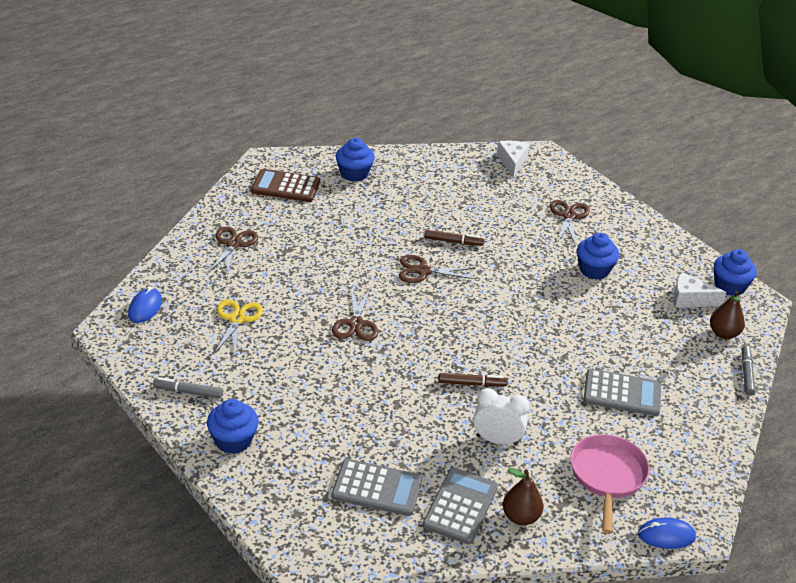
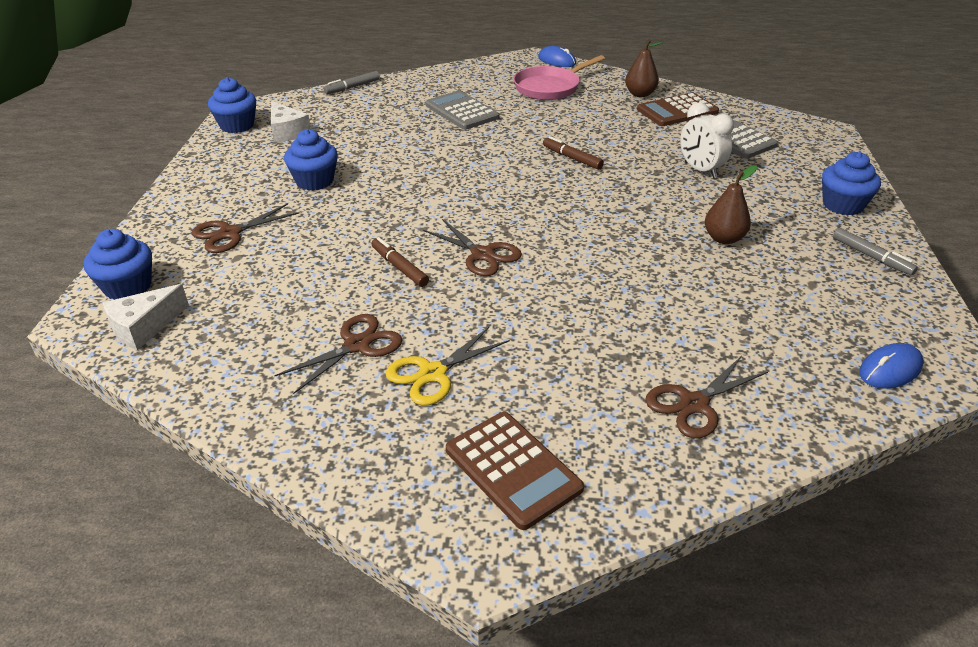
camera: 135 degrees left, 0 degrees up
(237, 319) = (764, 301): yellow scissors -> yellow scissors (433, 373)
(354, 174) = (375, 432): blue cupcake -> blue cupcake (128, 287)
(356, 324) = (624, 240): brown scissors -> brown scissors (357, 345)
(460, 506) = (677, 111): grey calculator -> brown calculator
(497, 440) = (601, 126): white clock -> white clock (700, 170)
(723, 334) = (315, 107): brown pear -> brown pear (723, 238)

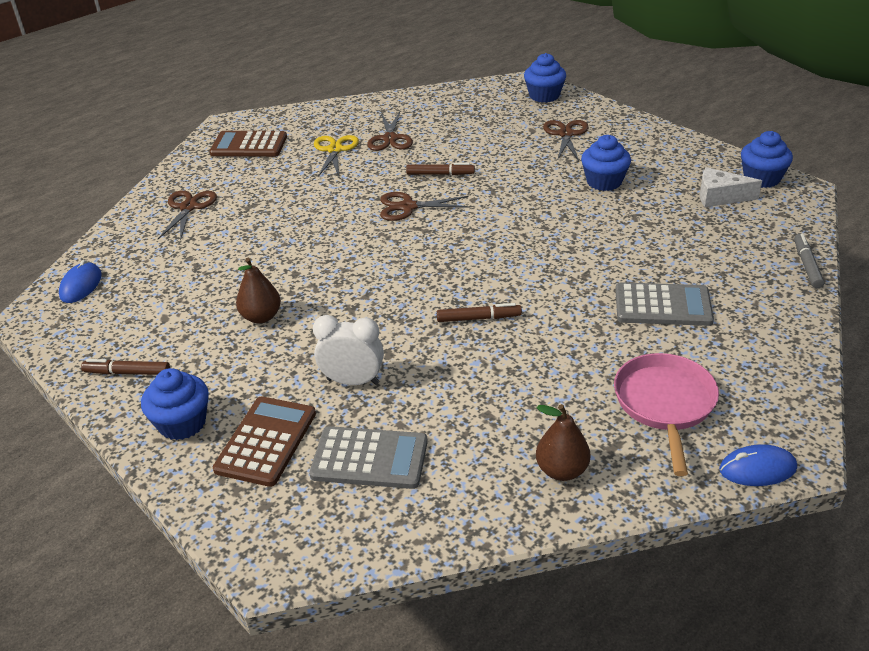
camera: 135 degrees right, 0 degrees up
(144, 327) = (496, 93): white cheese -> none
(677, 111) = (481, 467): brown calculator -> brown calculator (266, 441)
(871, 257) = (127, 373): grey marker -> brown marker

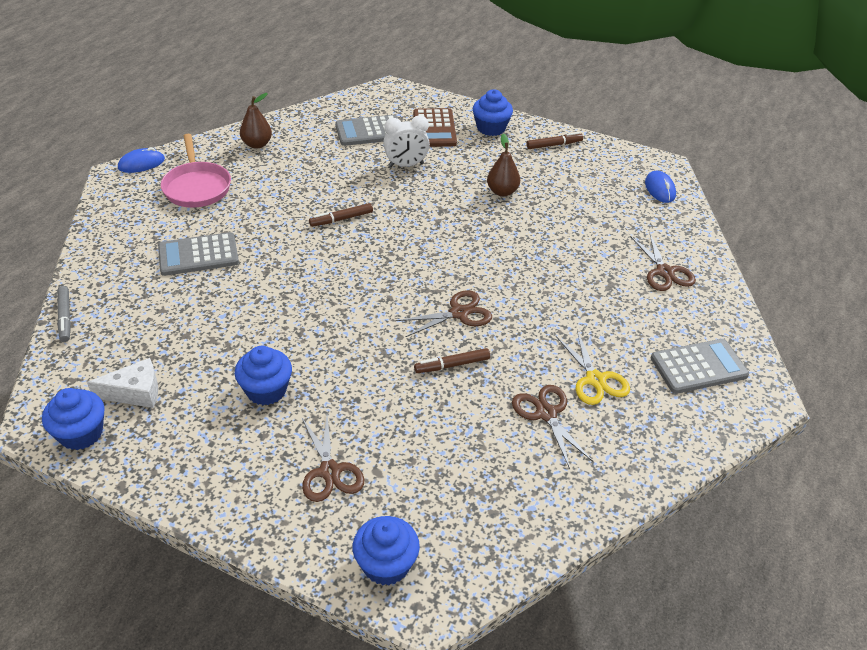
camera: 155 degrees right, 5 degrees up
(249, 145) = (698, 367): brown calculator -> grey calculator

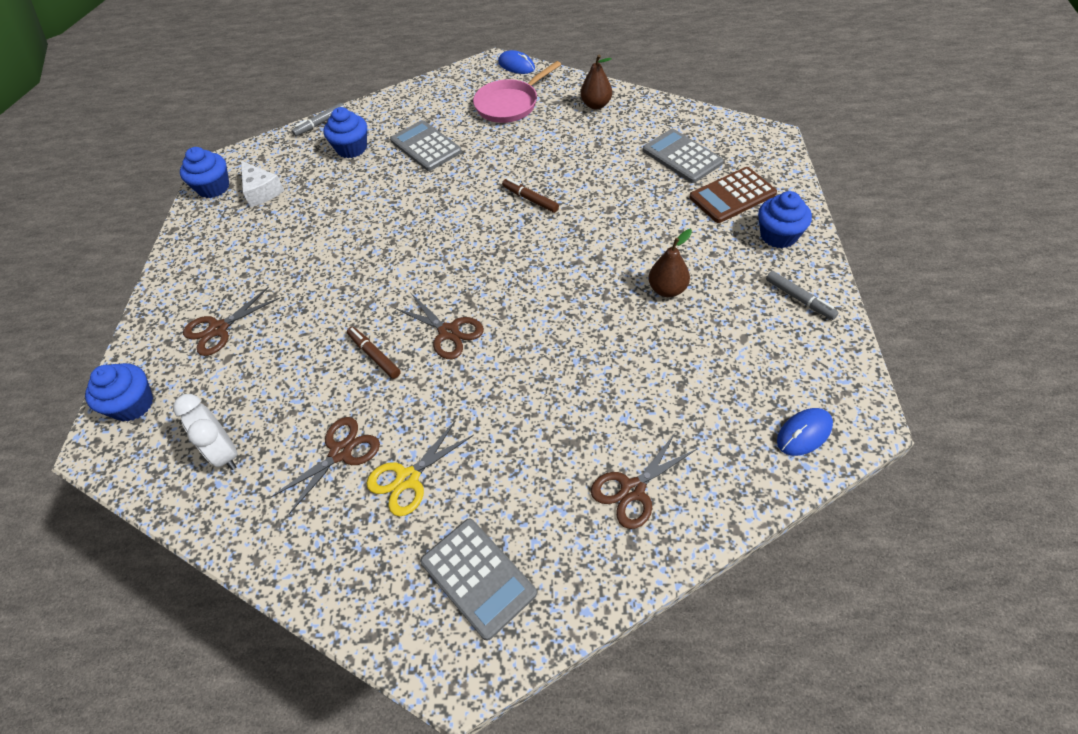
camera: 70 degrees right, 10 degrees up
(266, 390) = (291, 254): blue cupcake -> blue cupcake (351, 148)
(406, 165) = (649, 203): white clock -> white clock (225, 452)
(554, 145) = (799, 299): brown marker -> grey marker

